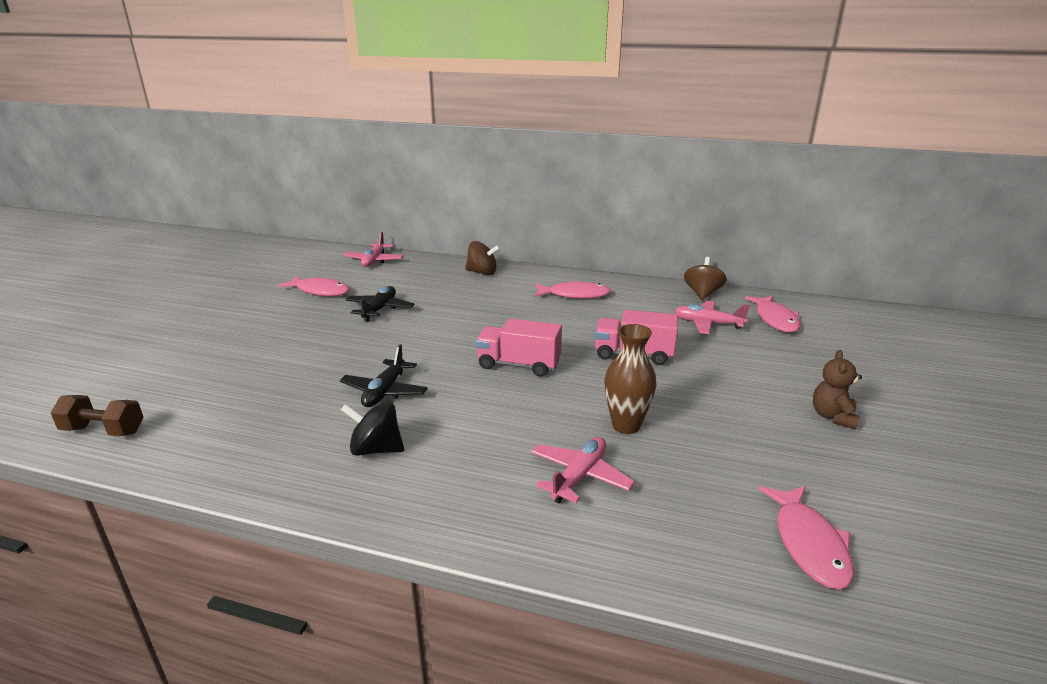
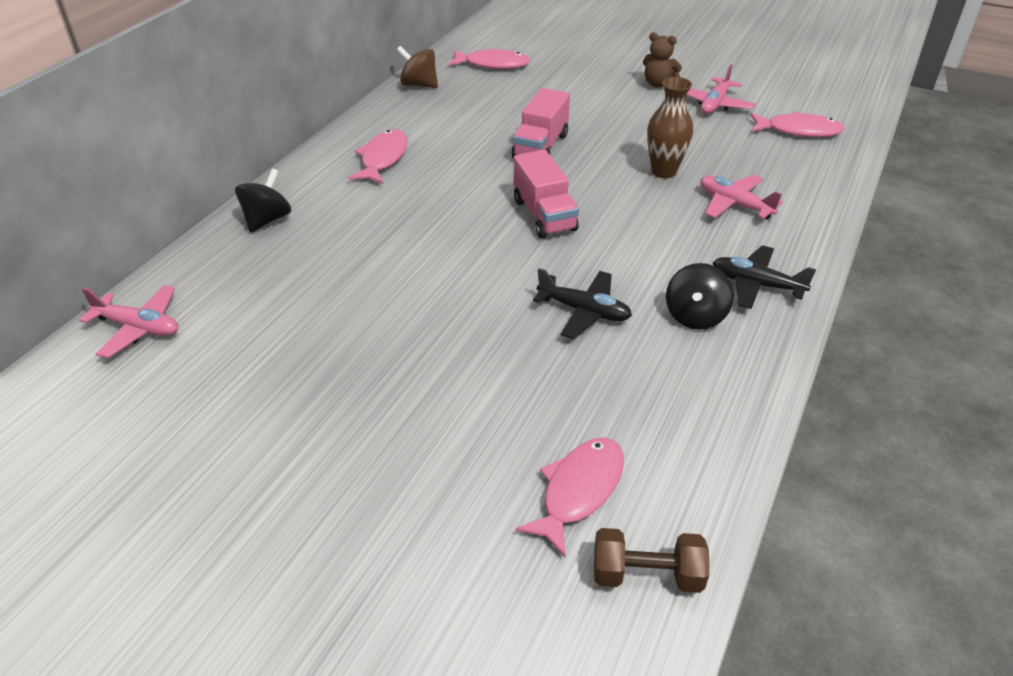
camera: 80 degrees left, 15 degrees up
(103, 430) = (646, 575): brown dumbbell -> brown dumbbell turned 75 degrees clockwise
(320, 291) = (243, 388): pink fish -> pink fish (579, 491)
(380, 309) = (351, 318): black plane -> black plane (756, 284)
(482, 272) = (267, 220): brown spinning top -> black spinning top
(519, 364) = (544, 215): pink truck -> pink truck turned 45 degrees counterclockwise
(707, 324) = (489, 97): pink plane -> pink plane (715, 104)

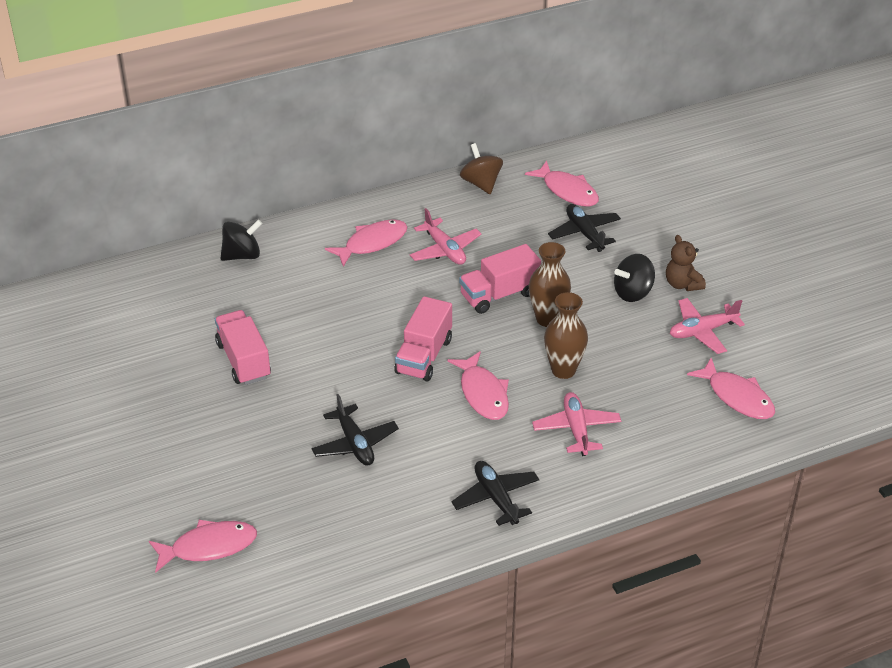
camera: 40 degrees right, 0 degrees up
(138, 328) = (95, 296): pink plane -> pink plane (445, 250)
(383, 301) = (244, 360): none -> pink truck
(544, 83) = (584, 233): none -> black plane
(601, 145) = (547, 319): none -> brown vase
(630, 217) = (483, 394): none -> pink fish
(646, 575) = (186, 611): brown dumbbell -> none
(695, 316) = (421, 492): black spinning top -> black spinning top (633, 292)

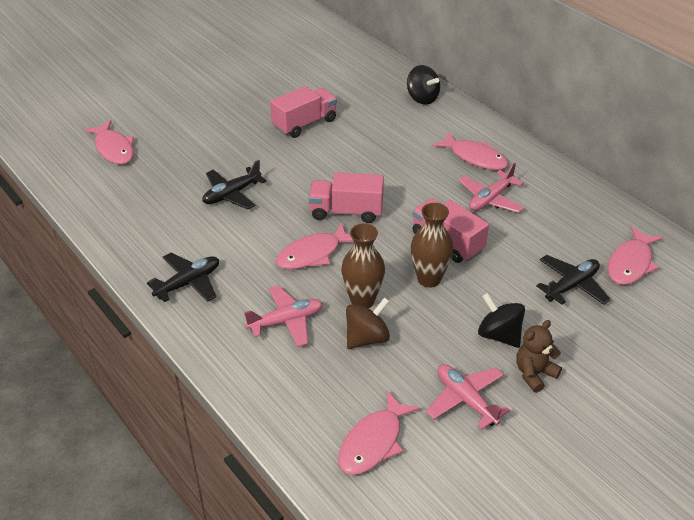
camera: 75 degrees right, 0 degrees up
(481, 183) = (600, 204): brown spinning top -> brown spinning top (367, 338)

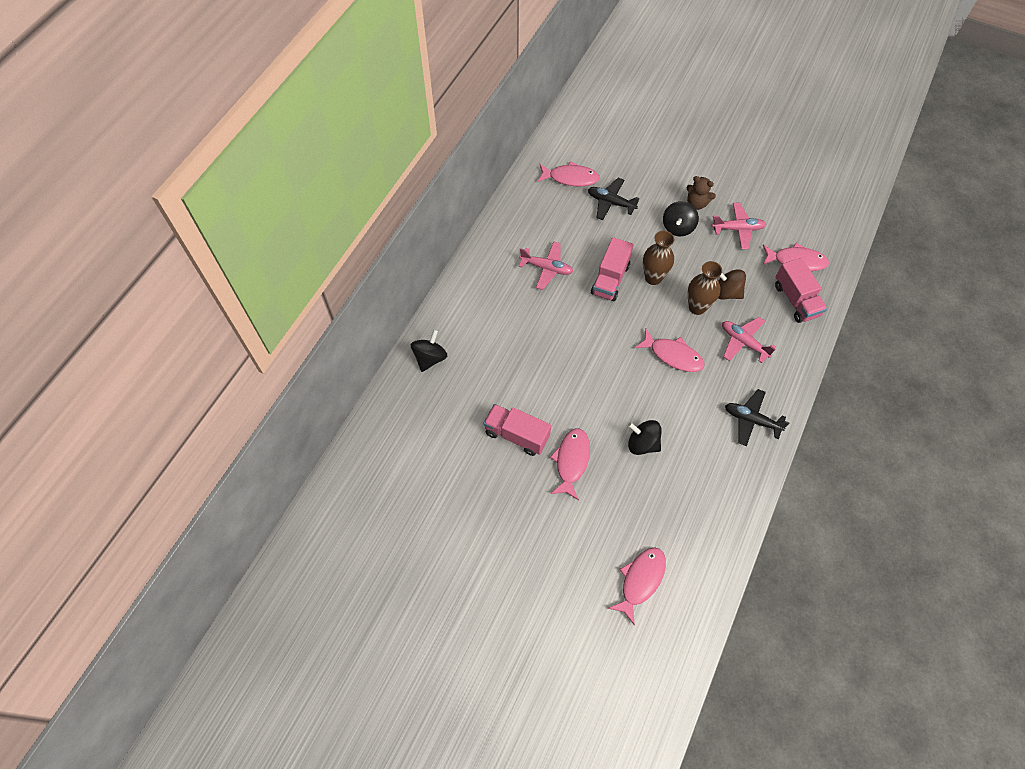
camera: 115 degrees left, 20 degrees up
(232, 194) = (642, 444): black plane -> black spinning top
(346, 212) = (615, 353): pink truck -> pink truck (796, 300)
(465, 400) = (738, 229): pink plane -> pink plane turned 120 degrees counterclockwise
(475, 157) = (499, 293): pink fish -> pink fish (571, 461)

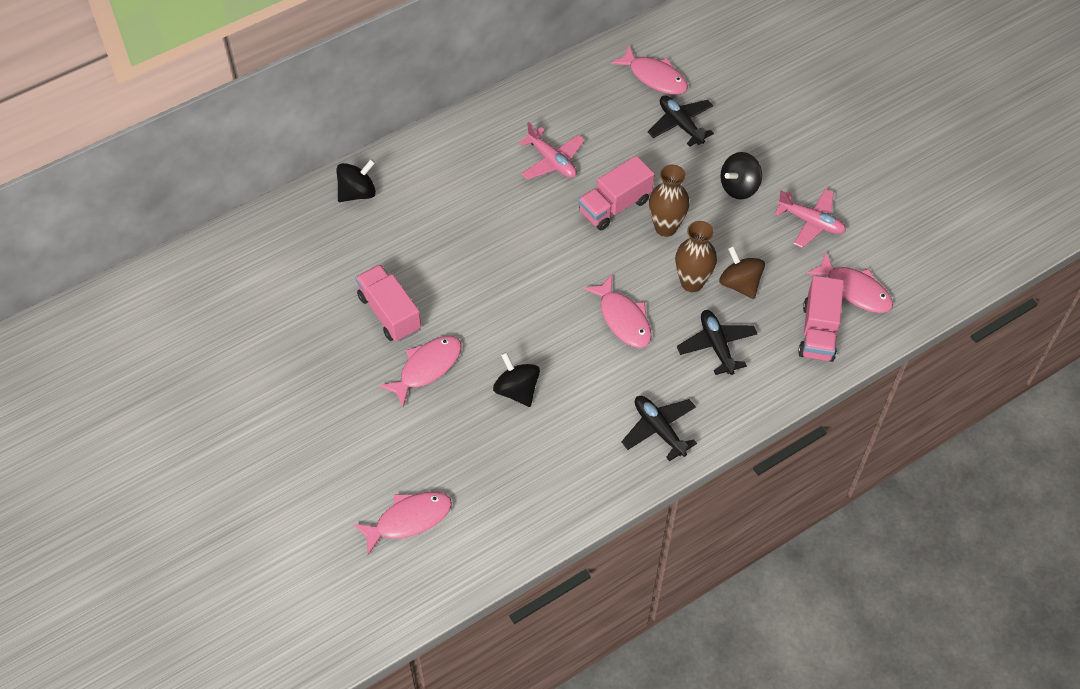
camera: 30 degrees right, 5 degrees down
(696, 203) = (783, 171): brown teddy bear -> none
(743, 342) = (716, 346): pink plane -> black plane

